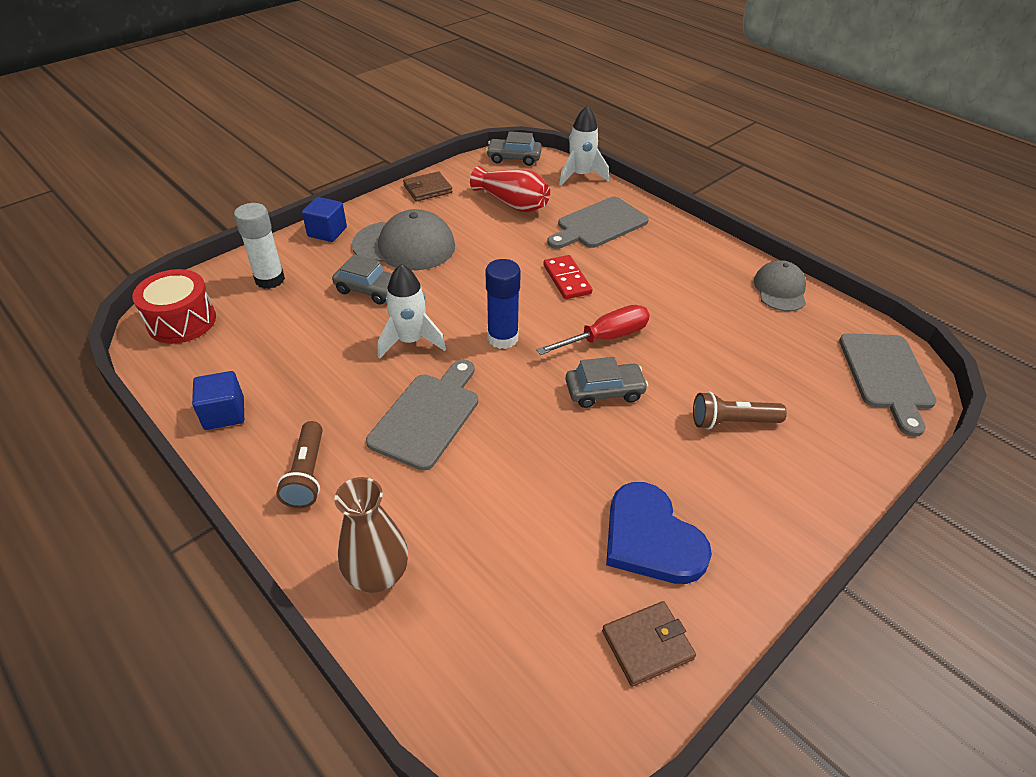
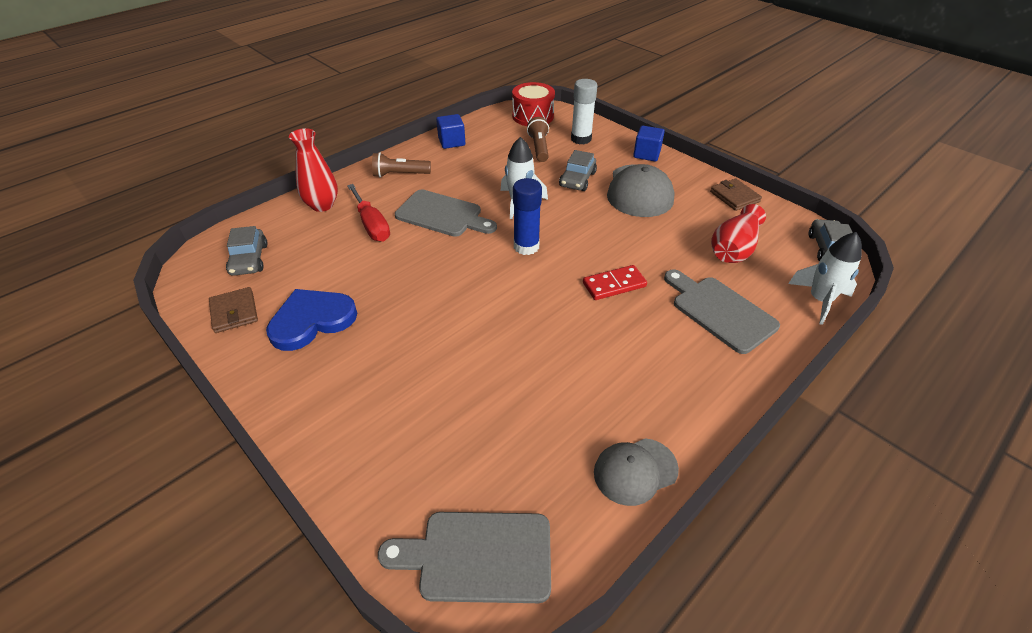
camera: 90 degrees right, 0 degrees up
(378, 575) = (322, 205): brown vase -> red vase
(604, 391) = (462, 303): grey car -> grey car (249, 259)
(605, 337) = (531, 307): red screwdriver -> red screwdriver (371, 225)
(732, 422) = (419, 386): brown flashlight -> brown flashlight (539, 148)
(780, 289) = (635, 471): grey cap -> grey cap turned 150 degrees clockwise

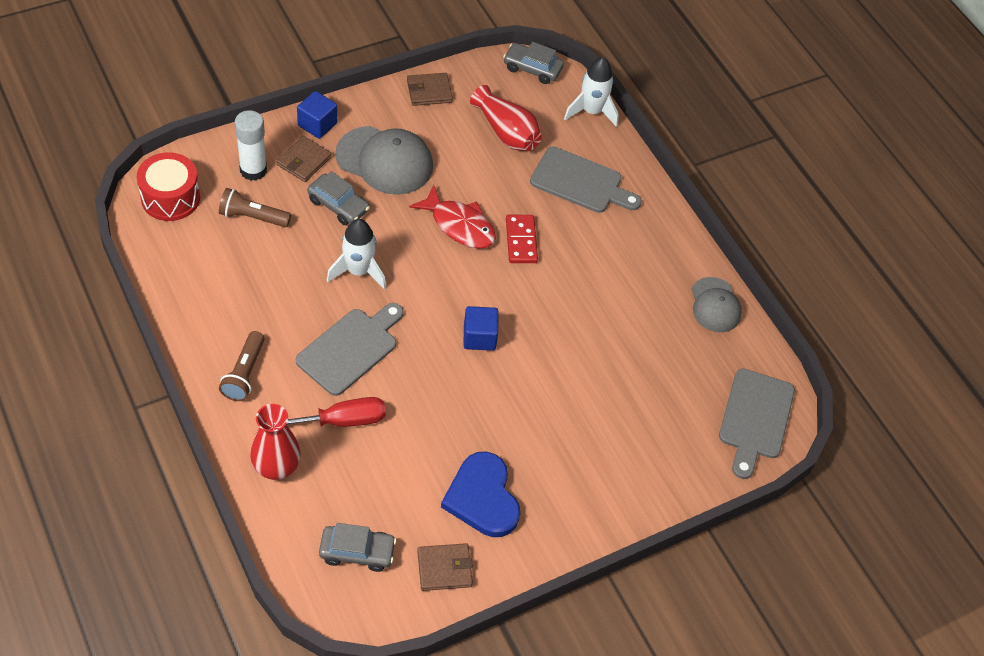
camera: 80 degrees left, 10 degrees up
(451, 142) = (191, 301): blue cube -> blue cube (479, 337)
(526, 246) = (438, 289): blue glue stick -> none
(604, 243) = (459, 225): none -> red fish
(607, 156) = (304, 161): none -> brown wallet
(719, 311) = (580, 182): grey cutting board -> grey cutting board turned 135 degrees counterclockwise

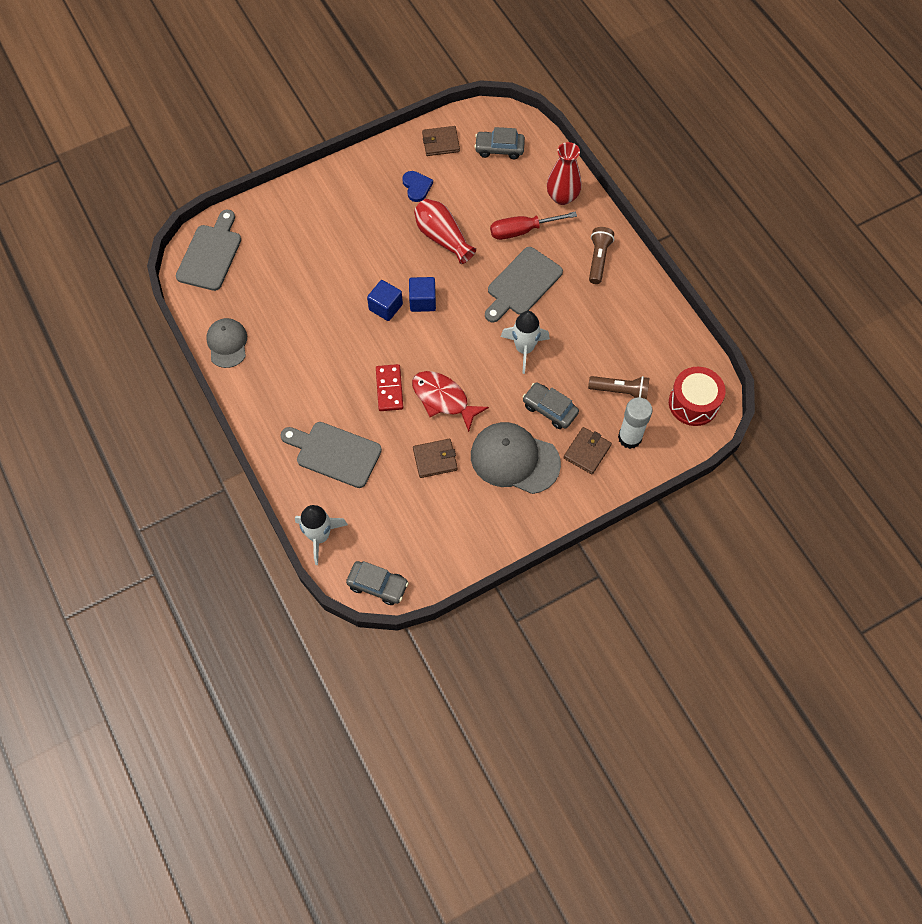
camera: 175 degrees left, 10 degrees up
(317, 124) = (581, 493): blue cube -> blue cube (385, 307)
(429, 91) = (480, 544): brown wallet -> brown wallet (435, 459)
(482, 497) = (416, 187): blue heart -> blue heart, size x0.56
(506, 132) = (403, 502): red vase -> red vase (442, 238)

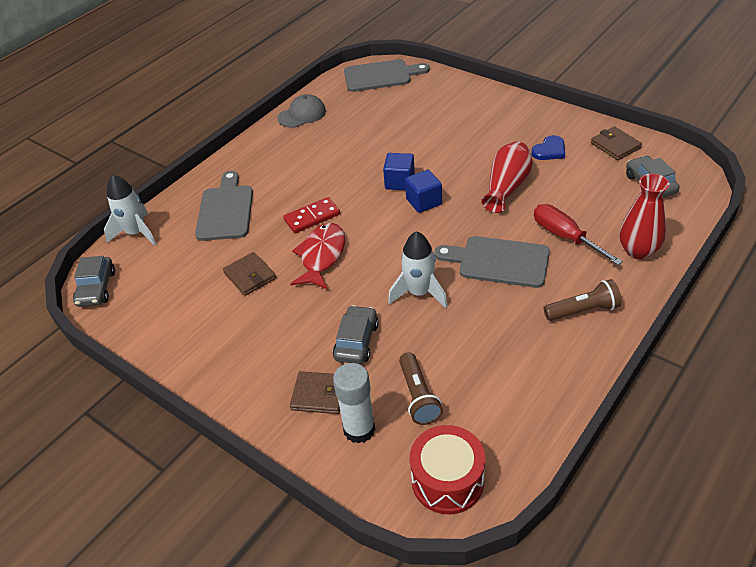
camera: 70 degrees right, 20 degrees down
(514, 459) = (278, 335): grey cap -> none

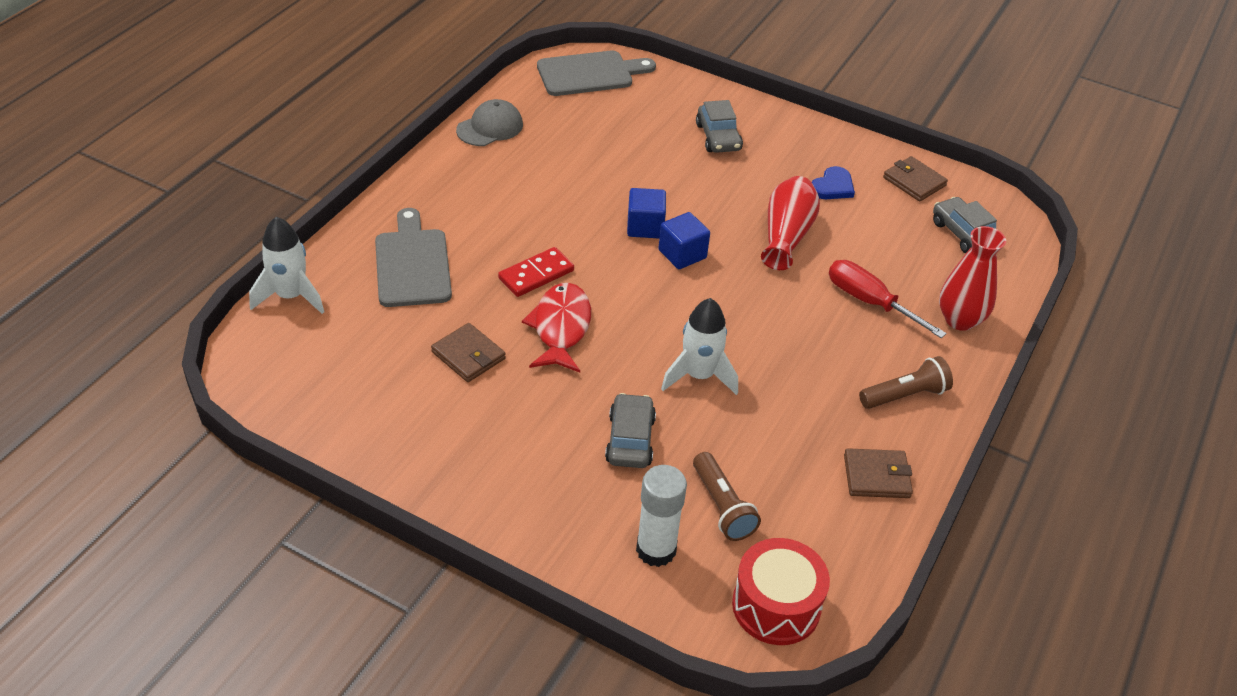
camera: 15 degrees left, 0 degrees up
(96, 288) = (253, 374): grey car -> grey car (718, 137)
(319, 395) = (596, 509): brown wallet -> brown wallet (876, 476)
(498, 261) = (792, 334): grey cutting board -> none

